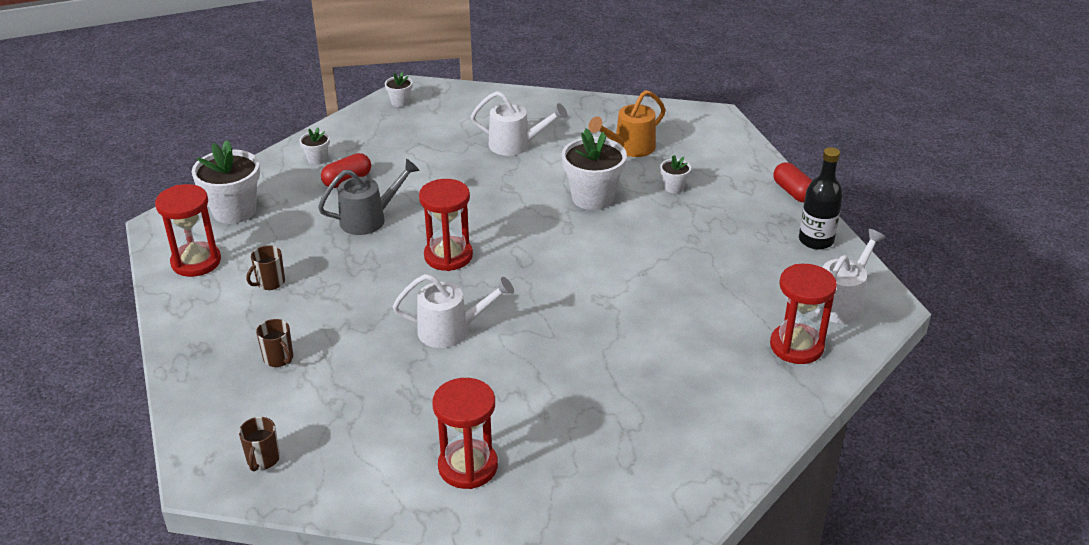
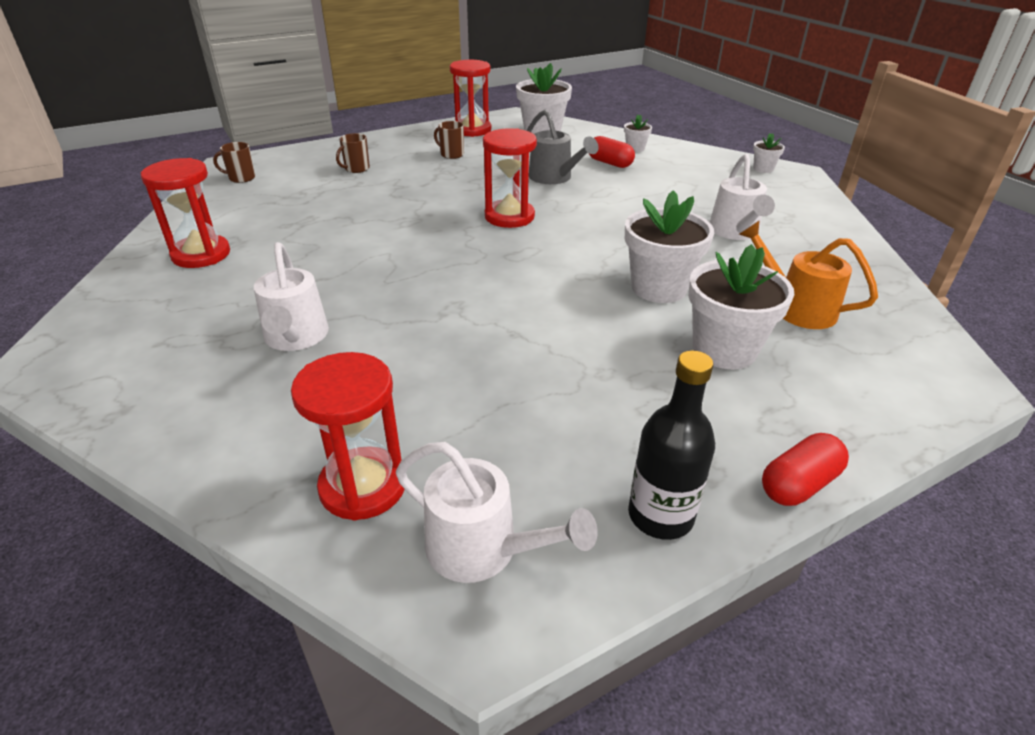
camera: 80 degrees right, 0 degrees up
(452, 330) = (393, 229): white watering can -> white watering can (296, 338)
(674, 187) = (724, 350): white flower pot -> white flower pot, size x2.06

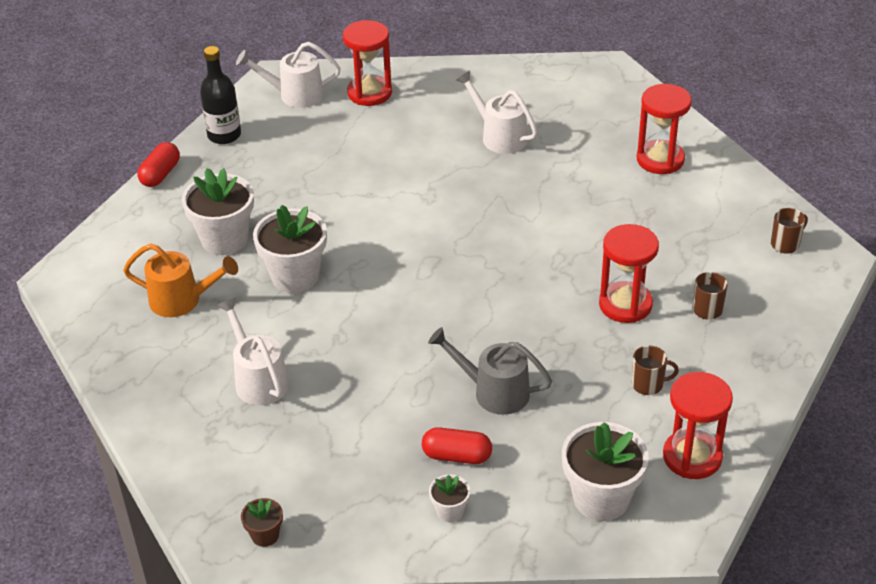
camera: 150 degrees right, 5 degrees up
(509, 217) = (480, 306): red hourglass -> red hourglass (625, 305)
(763, 169) = (265, 535): white flower pot -> brown flower pot

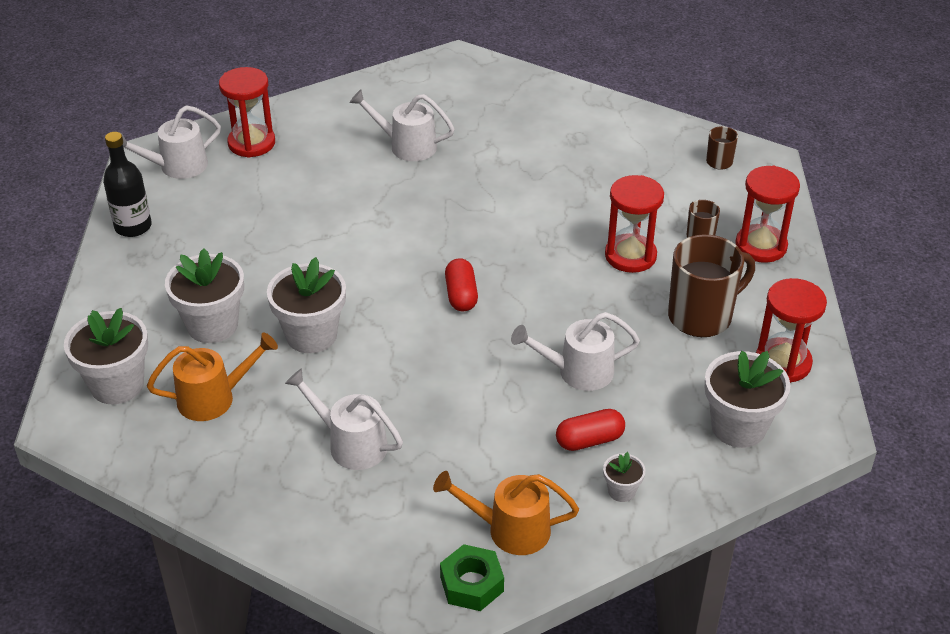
camera: 30 degrees left, 0 degrees up
(119, 262) = (117, 385): none -> white flower pot
(160, 174) = (94, 285): red capsule -> red capsule (461, 295)
(265, 535) = (471, 584): brown flower pot -> green nut
(329, 503) = (509, 529): none -> orange watering can
(493, 391) = (577, 372): grey watering can -> white watering can
(648, 384) = (701, 316): brown mug -> brown mug, size x2.10
(660, 159) = (563, 123): red hourglass -> red hourglass (761, 246)

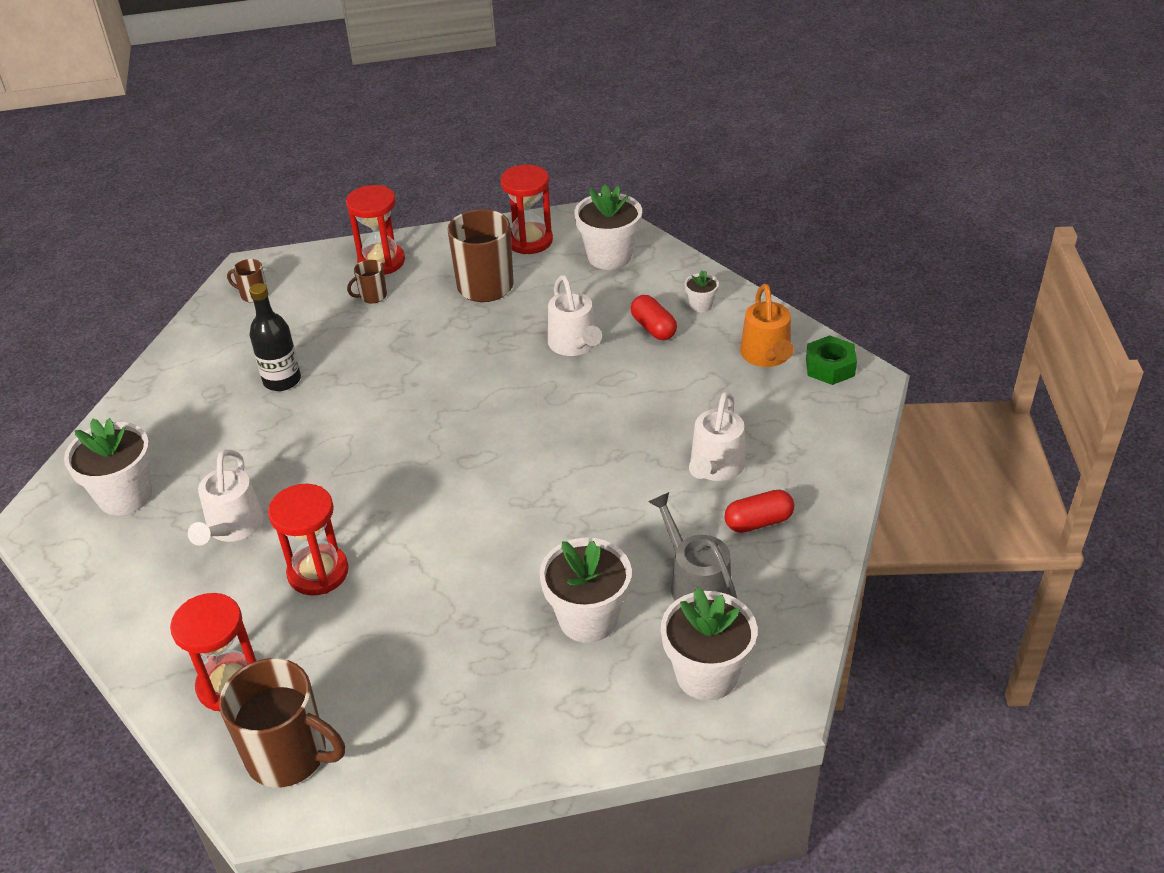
camera: 100 degrees left, 0 degrees up
(133, 227) = (426, 761): black bottle -> black bottle (282, 380)
(176, 167) = (289, 755): white watering can -> brown mug
(215, 398) = (695, 583): orange watering can -> grey watering can
(311, 335) = (579, 531): white flower pot -> white flower pot (125, 496)
(461, 295) = (491, 434): red capsule -> red capsule (758, 522)
(630, 256) = (409, 333): red hourglass -> red hourglass (318, 572)

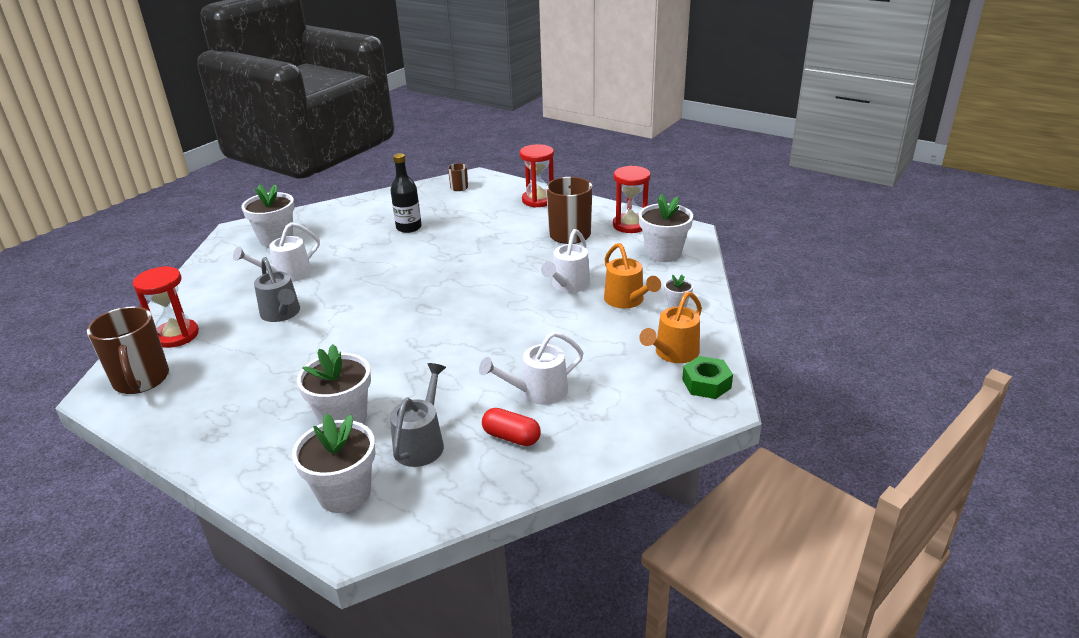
camera: 45 degrees right, 10 degrees down
(318, 572) = (282, 314): red hourglass -> grey watering can
(372, 296) = (508, 213): brown mug -> none
(653, 328) = (627, 301): red capsule -> orange watering can

